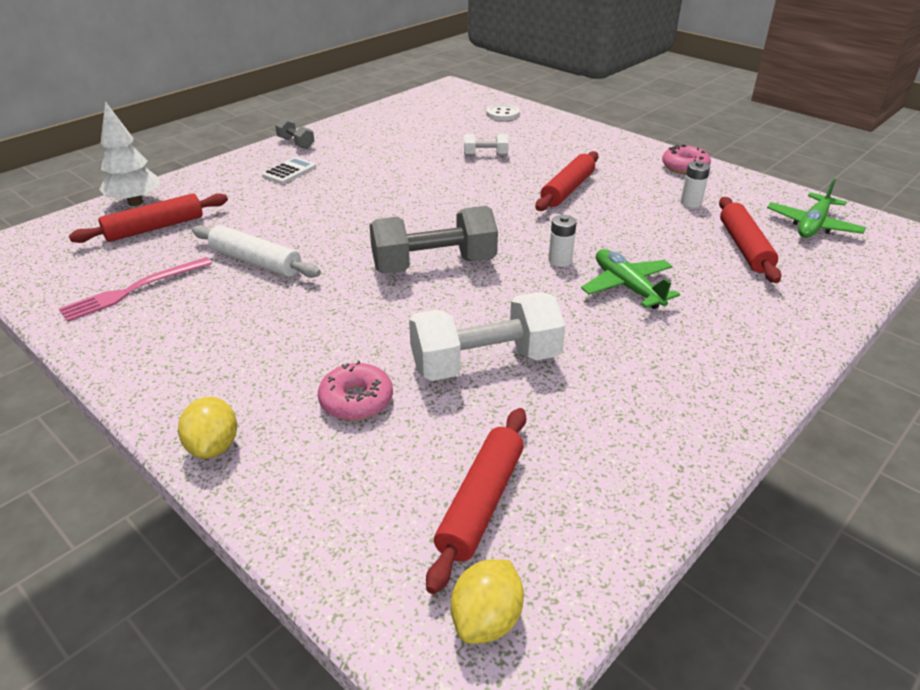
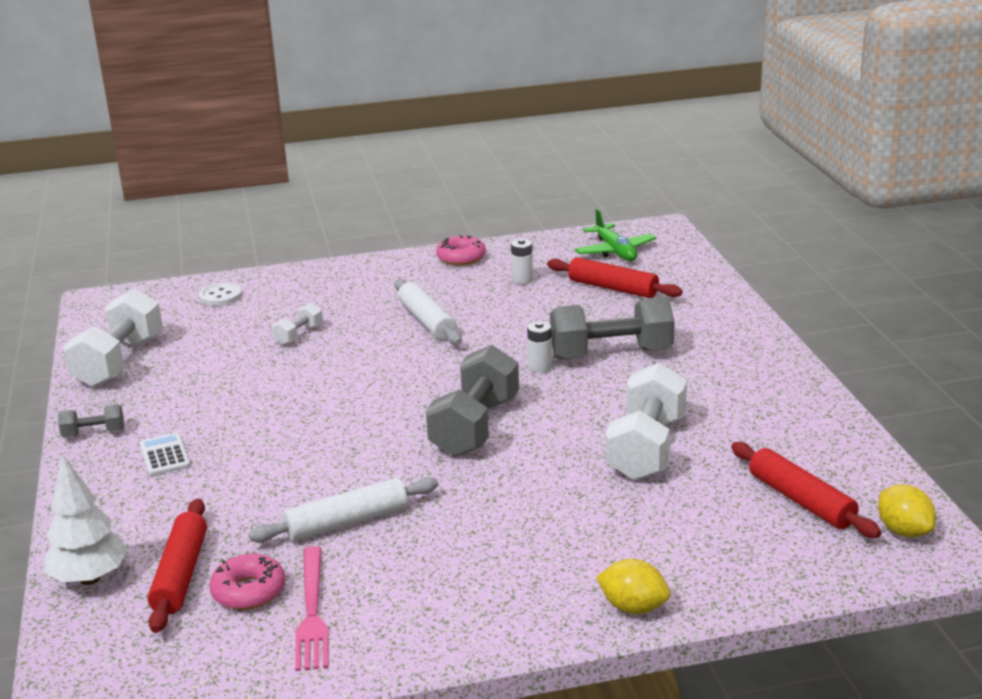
camera: 55 degrees left, 10 degrees down
(356, 400) = (637, 521): pink donut -> pink donut (249, 591)
(385, 118) = (119, 362): none -> white dumbbell
(567, 190) = (427, 321): red rolling pin -> white rolling pin
(627, 287) = (611, 354): green plane -> grey dumbbell

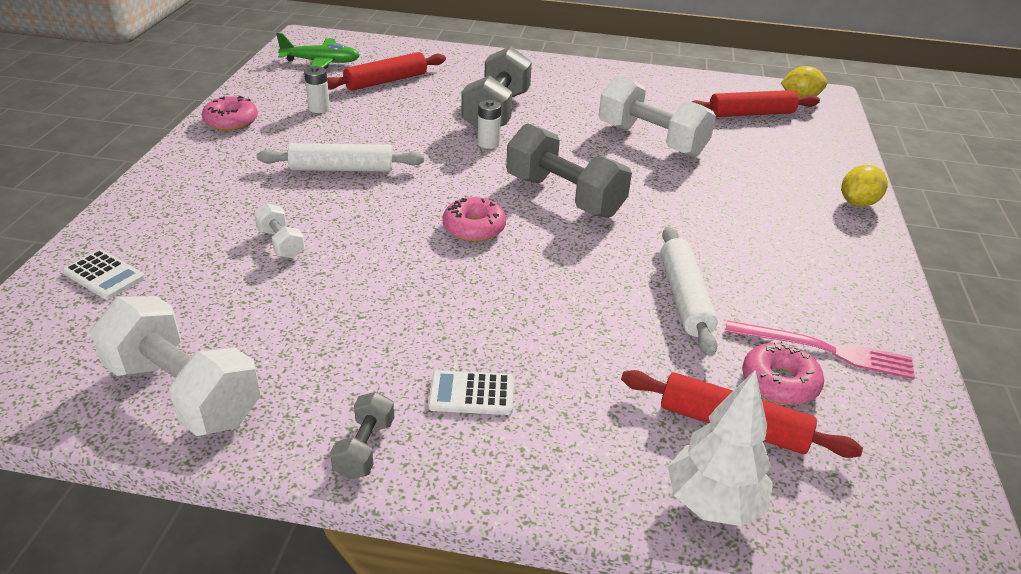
camera: 70 degrees left, 10 degrees up
(220, 296) = (104, 275): white button -> white calculator
(383, 400) = (474, 228): none -> pink donut

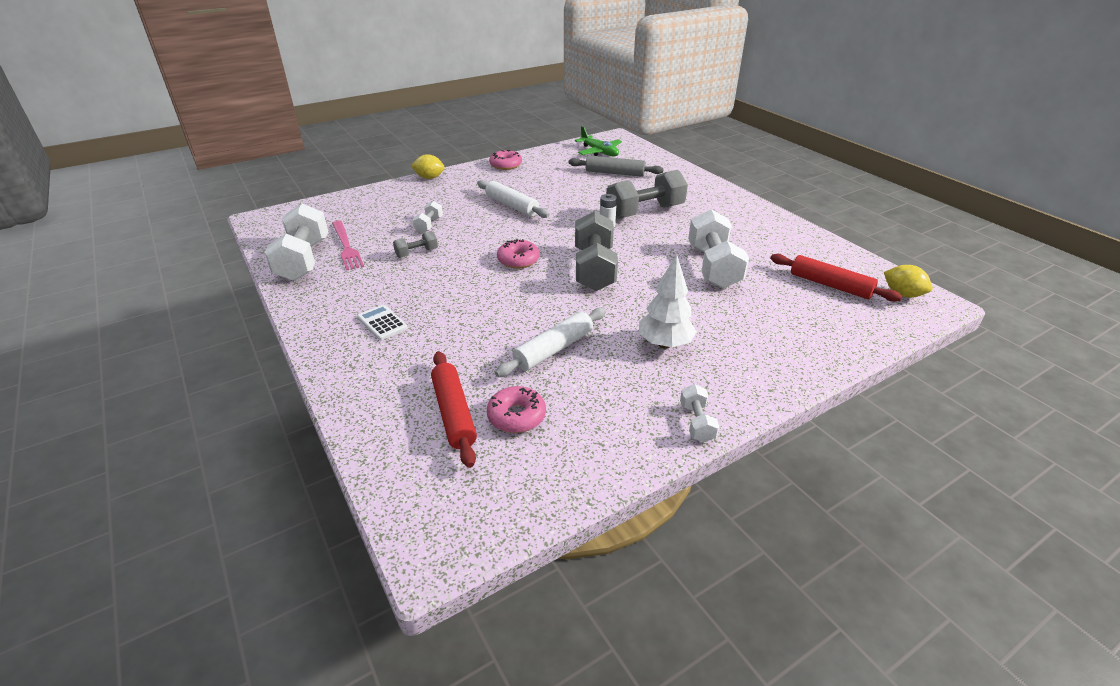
camera: 50 degrees right, 0 degrees up
(104, 275) = (354, 206): white calculator -> none
(319, 108) = (555, 174): white battery -> none
(365, 448) = (314, 315): grey dumbbell -> grey dumbbell (417, 253)
(386, 81) = (615, 173): red rolling pin -> grey rolling pin
(713, 503) = (380, 431): white tree -> white tree (664, 344)
(825, 350) = (576, 422): pink fork -> pink fork (346, 247)
(857, 203) = (791, 374): yellow lemon -> yellow lemon (429, 178)
(884, 284) = (696, 422): none -> white dumbbell

